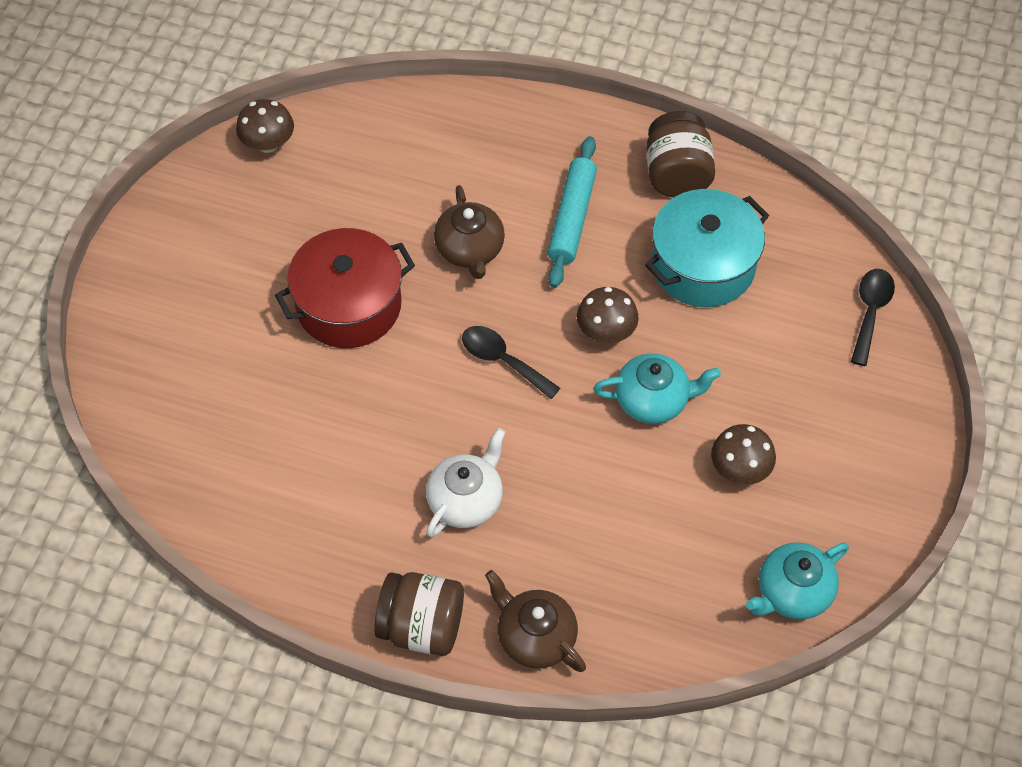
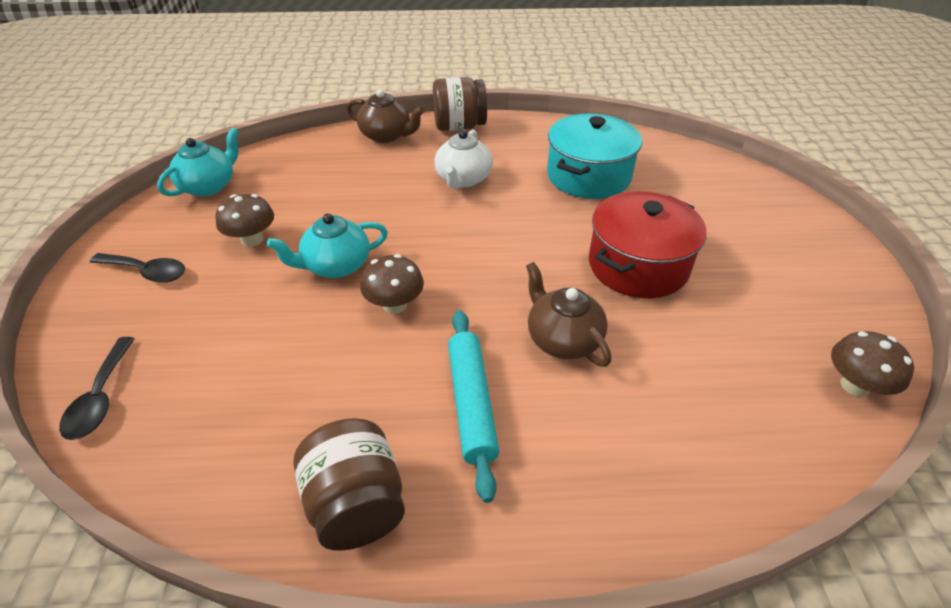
camera: 160 degrees right, 15 degrees down
(502, 360) = (480, 261): black spoon -> black spoon (147, 272)
(703, 265) = (304, 394): turquoise pot -> turquoise pot (588, 176)

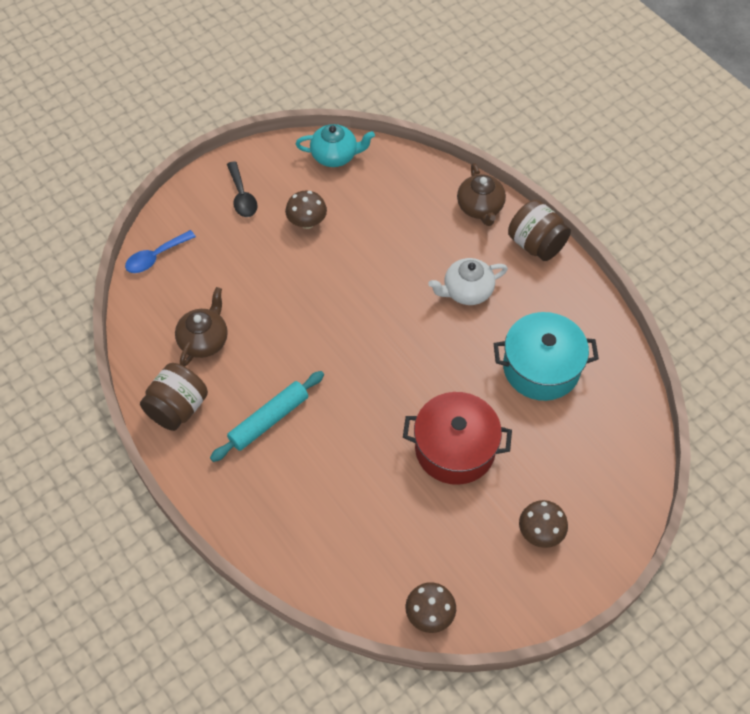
camera: 55 degrees right, 15 degrees up
(101, 398) = (155, 257): black spoon -> blue spoon
(336, 266) = (319, 282): turquoise teapot -> none
(394, 305) = (311, 336): brown mushroom -> brown mushroom (540, 532)
(562, 339) = (350, 438): brown teapot -> brown teapot (204, 340)

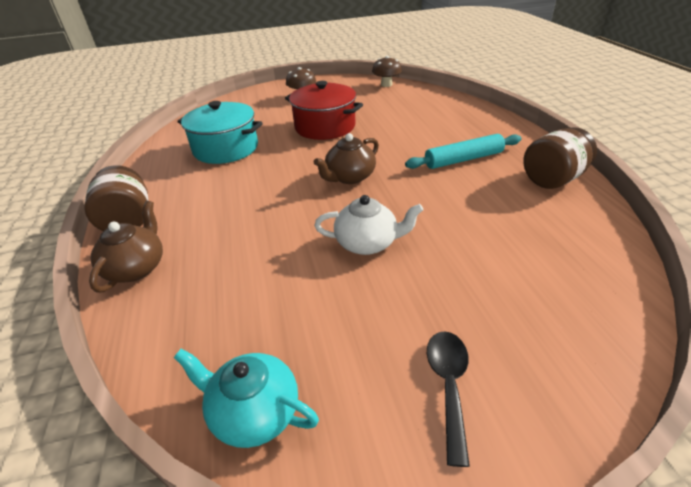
camera: 155 degrees left, 20 degrees down
(155, 257) = (604, 325): blue spoon -> none
(204, 340) = (524, 220): brown teapot -> brown teapot (349, 177)
(307, 222) = (357, 311): brown mushroom -> none
(466, 291) = (231, 201): white teapot -> white teapot (367, 243)

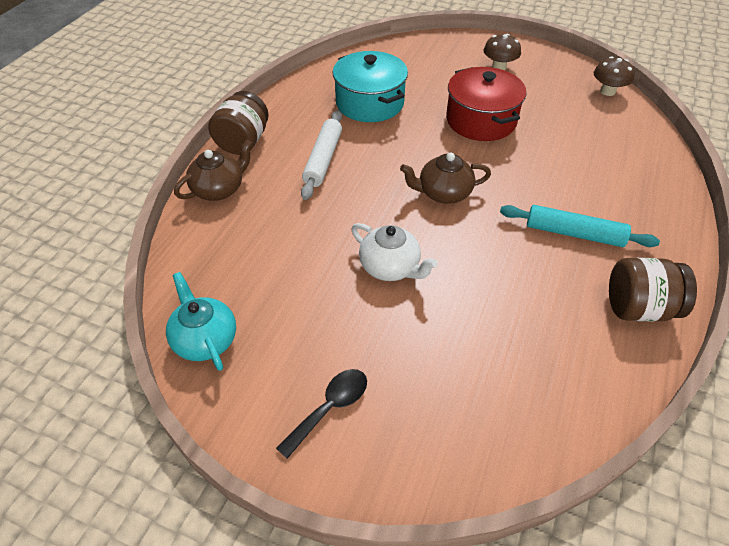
camera: 35 degrees right, 10 degrees up
(224, 199) = (323, 159): none -> white rolling pin

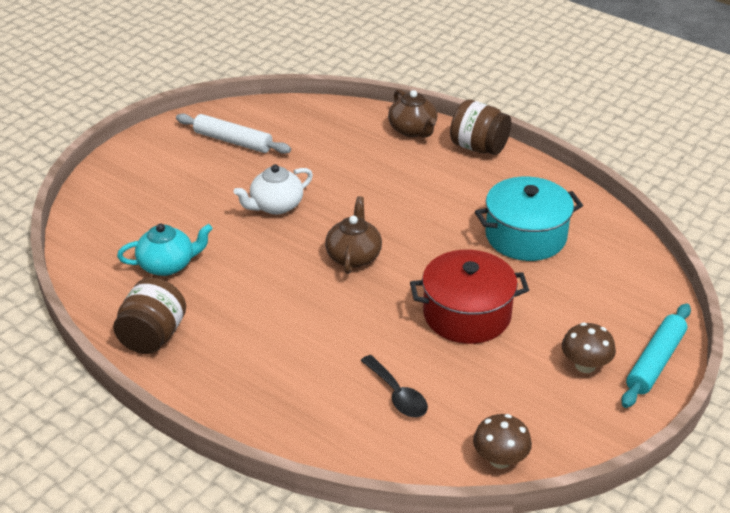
camera: 105 degrees right, 10 degrees down
(205, 339) = (253, 115): turquoise teapot -> turquoise teapot (168, 265)
(323, 159) = (434, 190): white rolling pin -> white rolling pin (233, 141)
(330, 408) = (168, 158): black spoon -> black spoon (397, 395)
(574, 233) = (258, 328): turquoise rolling pin -> turquoise rolling pin (655, 362)

